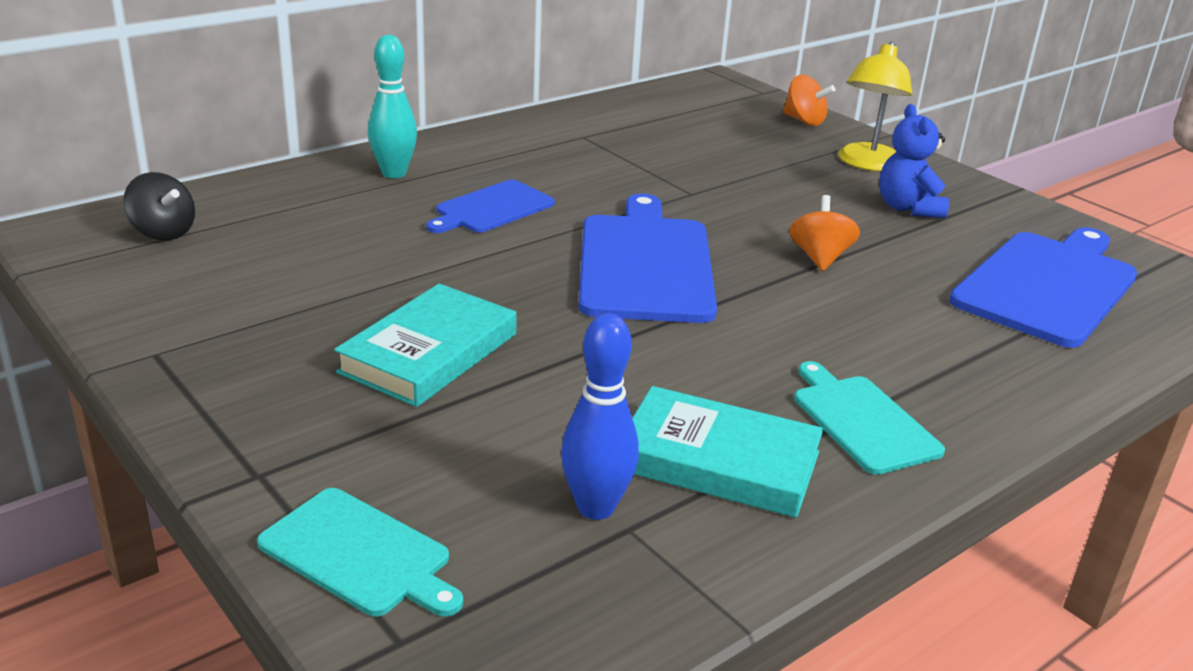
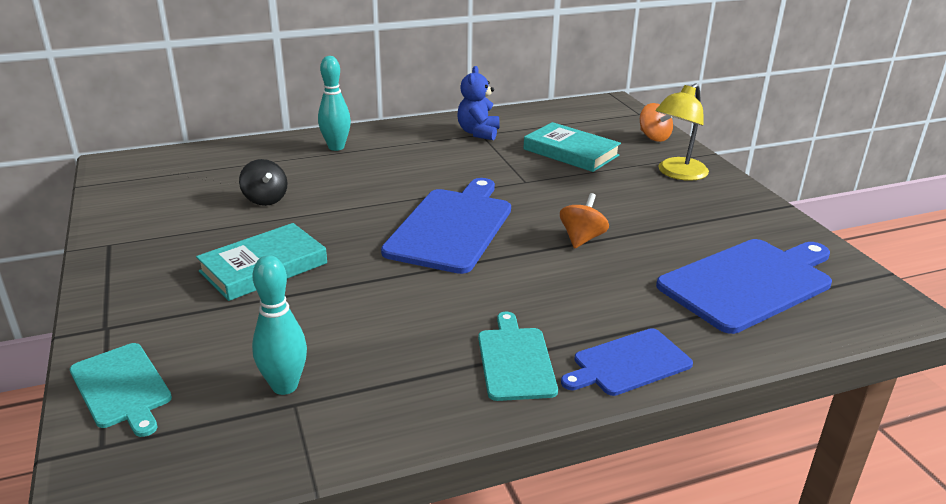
camera: 20 degrees right, 0 degrees up
(163, 232) = (171, 170): black spinning top -> black spinning top (265, 199)
(492, 208) = (379, 177): blue cutting board -> blue cutting board (628, 363)
(596, 507) = (285, 386): blue bowling pin -> turquoise bowling pin
(718, 461) = (390, 370): turquoise book -> turquoise book (571, 152)
(908, 208) = (682, 210): blue teddy bear -> blue teddy bear (478, 133)

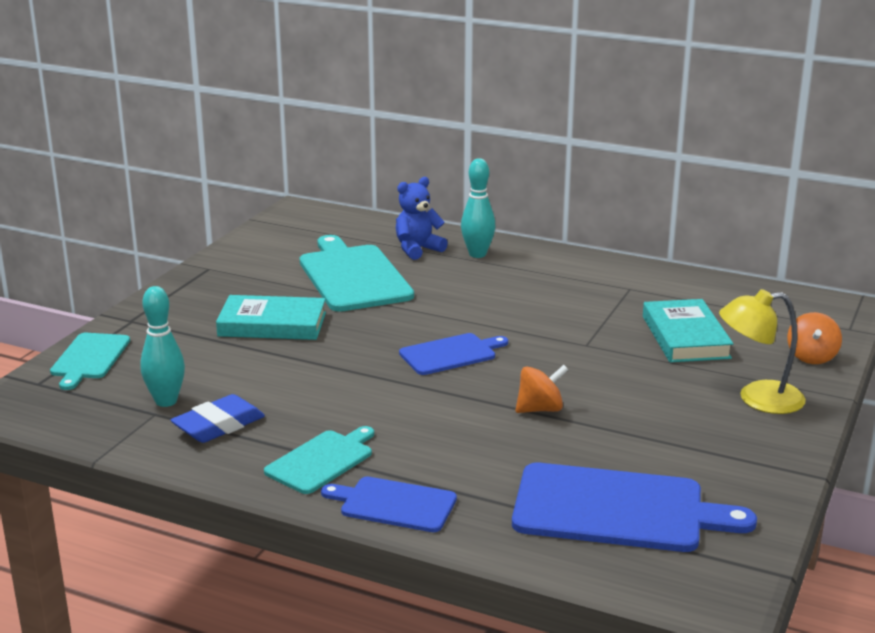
camera: 45 degrees right, 5 degrees down
(265, 199) = (353, 276): black spinning top -> turquoise cutting board
(376, 380) = (219, 425): none -> blue eraser
(451, 227) = (451, 354): blue cutting board -> blue cutting board, size x0.58
(478, 133) = (629, 286): blue teddy bear -> blue teddy bear (417, 249)

